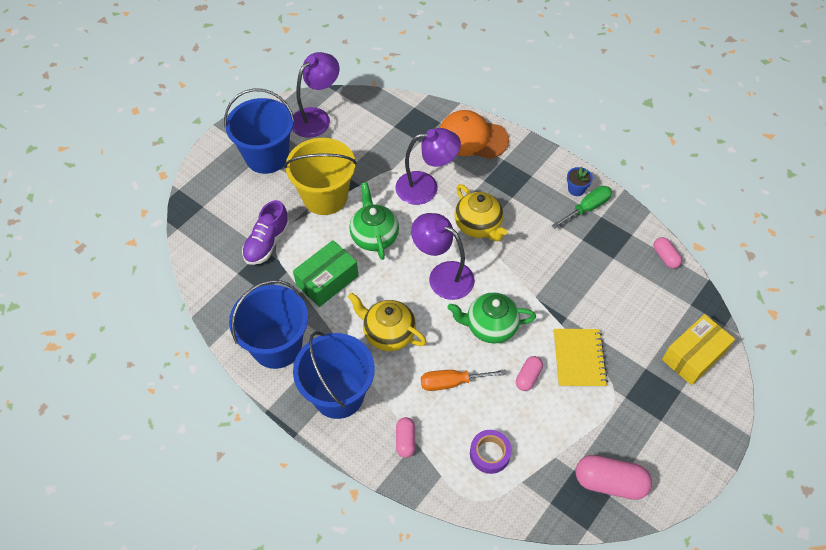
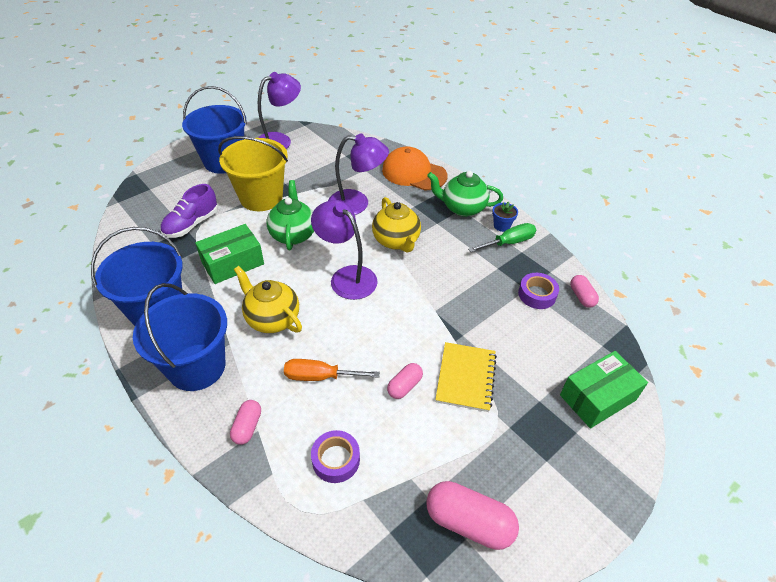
camera: 10 degrees right, 10 degrees down
(490, 327) = (379, 330): green teapot -> green teapot (462, 208)
(624, 262) = (537, 294): none -> purple tape
(693, 356) = (597, 397): yellow box -> green box

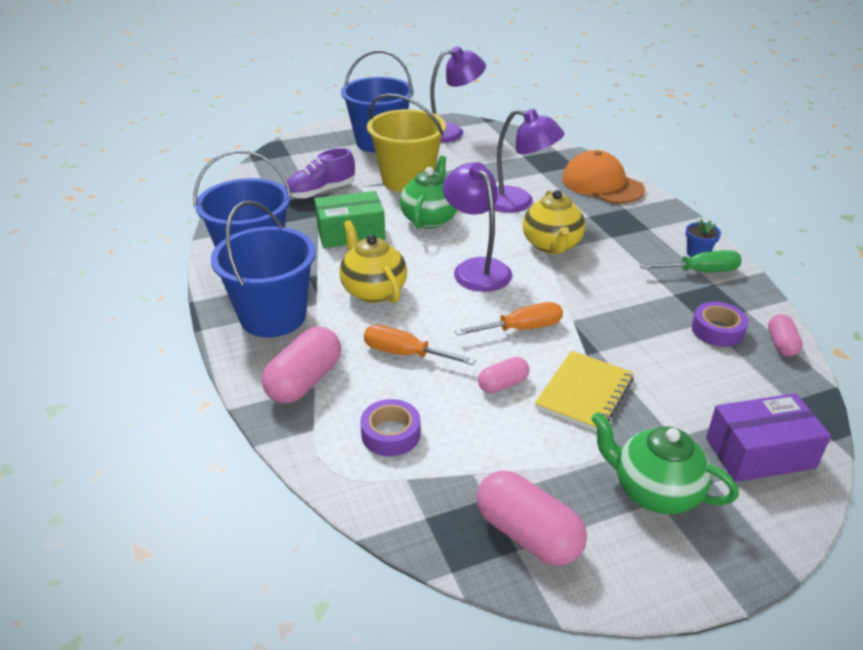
camera: 20 degrees right, 10 degrees down
(247, 427) = (304, 381): pink capsule -> pink capsule, size x1.76
(400, 328) = (521, 329): none -> orange screwdriver
(462, 208) = (651, 227): green teapot -> green teapot (654, 491)
(597, 397) = (760, 453): green box -> purple box

